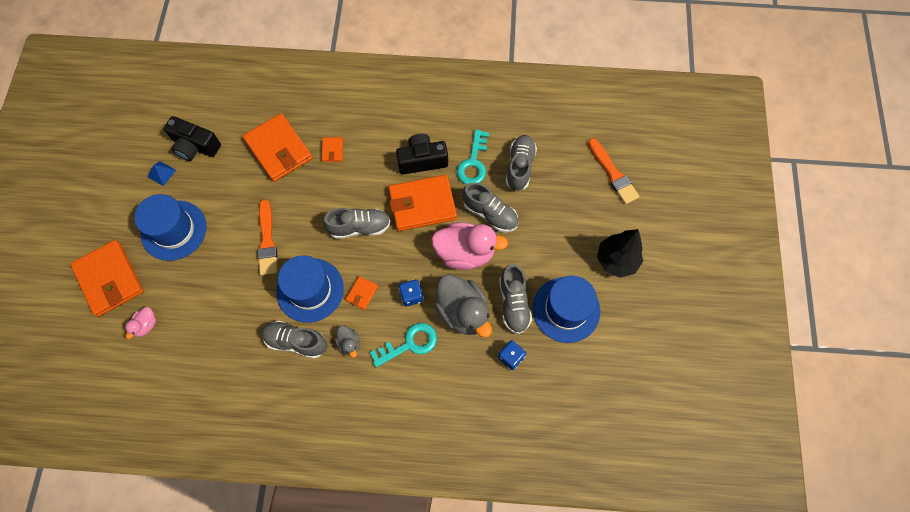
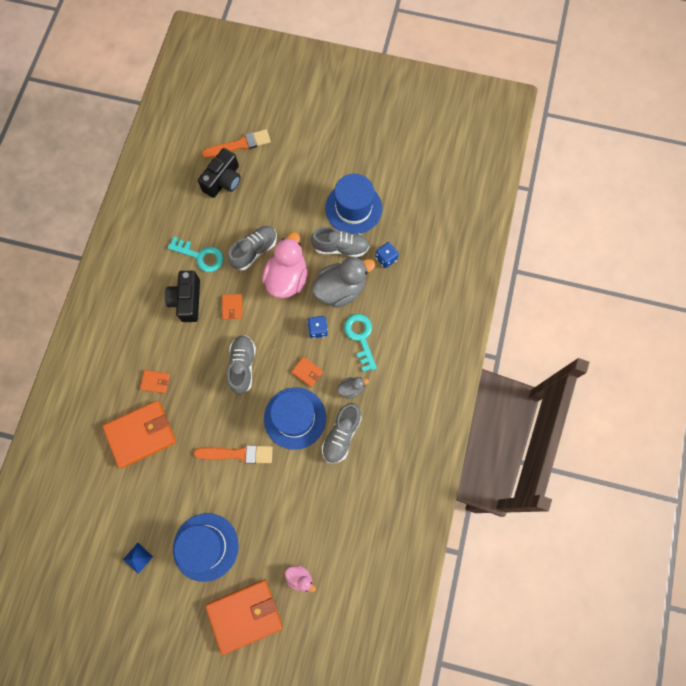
camera: 80 degrees left, 5 degrees up
(195, 146) = (115, 520): black camera -> black camera (223, 180)
(422, 204) = (232, 307): orange wallet -> orange wallet, size x0.44
(520, 167) = (214, 218): grey shoe -> none
(616, 260) = (319, 161): black tree -> none

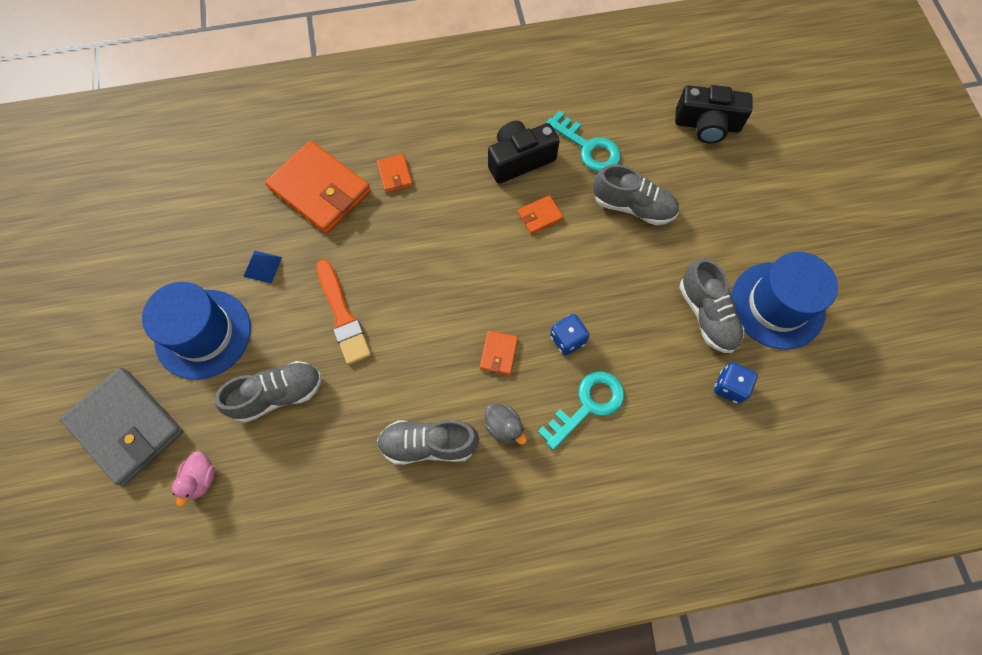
camera: 65 degrees right, 5 degrees down
(138, 558) = (162, 260): blue pyramid -> blue pyramid (262, 266)
(200, 256) = (588, 147): turquoise key -> turquoise key turned 45 degrees counterclockwise
(239, 145) = (769, 120): orange brush -> none
(242, 366) = (465, 266): grey shoe -> grey shoe (278, 395)
(245, 615) = (126, 427): orange wallet -> grey wallet
(287, 278) = (619, 265): pink duck -> none
(295, 418) = (425, 367): blue hat -> none
(340, 289) = (644, 343): grey duck -> none

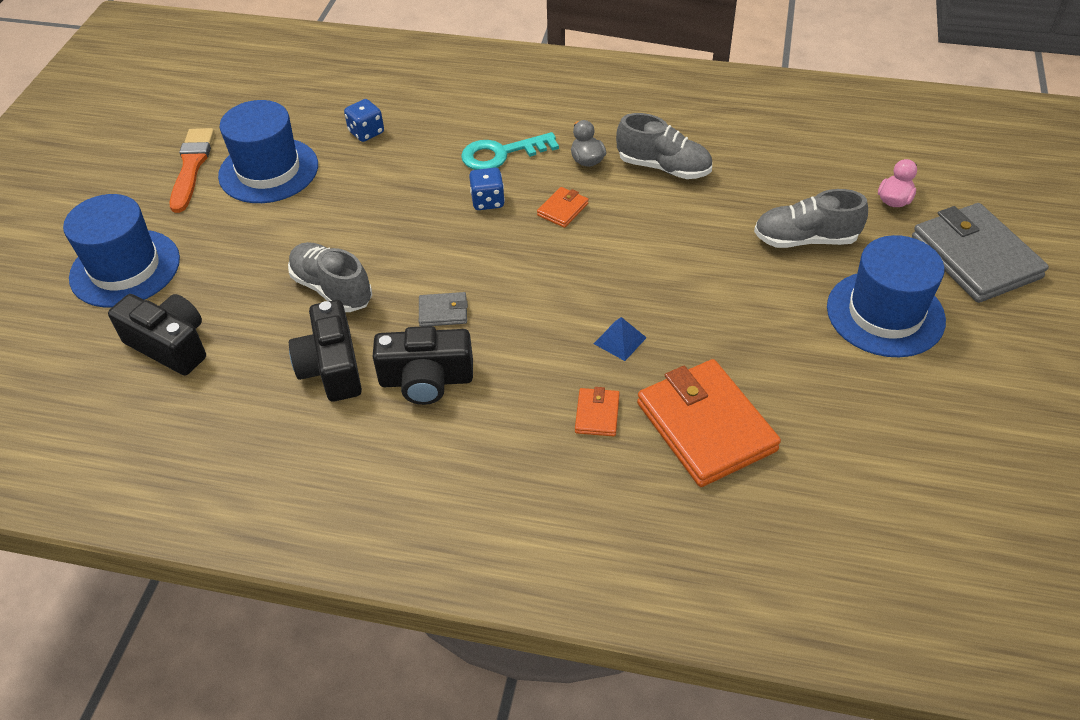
camera: 155 degrees left, 20 degrees down
(262, 266) = (802, 360): blue pyramid -> blue pyramid (620, 340)
(342, 316) = (716, 285): orange brush -> orange brush (191, 166)
(540, 216) = (443, 312): orange wallet -> grey wallet
(588, 147) = (332, 367): turquoise key -> black camera
(707, 315) = (340, 182): grey shoe -> none
(796, 170) = (125, 268): none -> blue hat

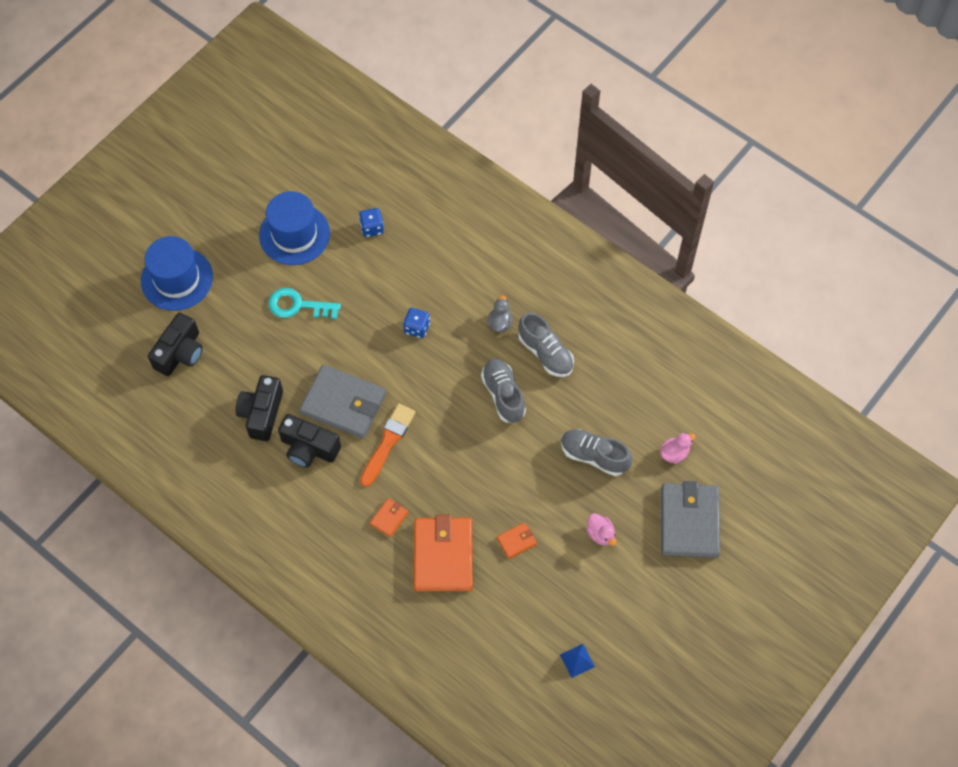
camera: 25 degrees right, 15 degrees up
(170, 345) = (180, 353): black camera -> black camera turned 60 degrees clockwise
(191, 166) = (248, 207): orange brush -> orange brush (388, 442)
(332, 289) = (288, 354): grey shoe -> grey shoe (503, 395)
(443, 312) = (343, 404): grey wallet -> grey wallet, size x2.27
(502, 154) = (448, 290): turquoise key -> turquoise key (298, 305)
(563, 209) = (459, 358): orange wallet -> orange wallet (516, 541)
(620, 340) = (432, 475): blue pyramid -> blue pyramid (577, 660)
(885, 313) = (600, 534): blue hat -> pink duck

